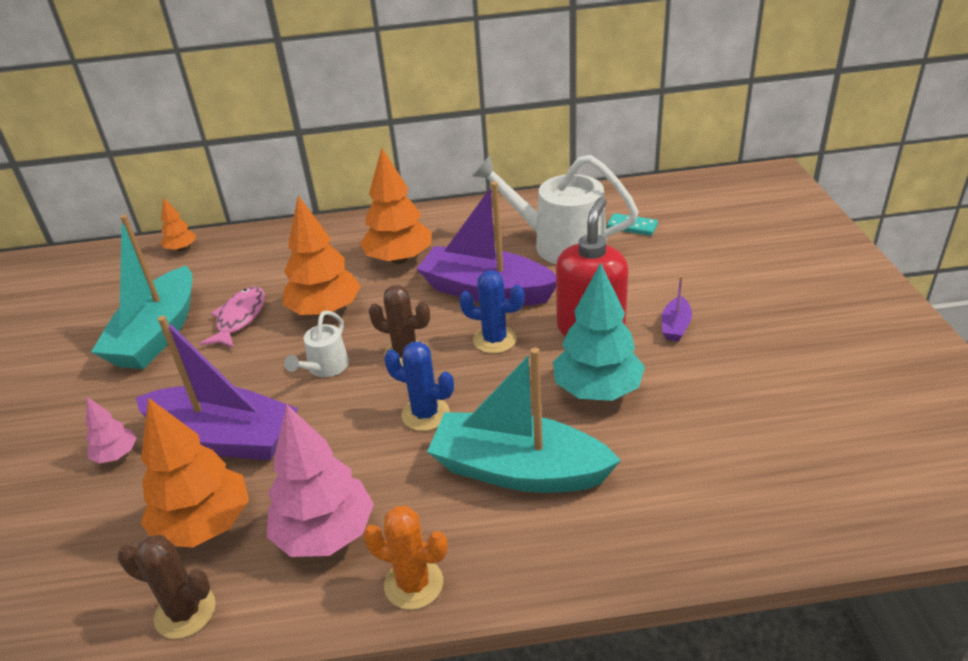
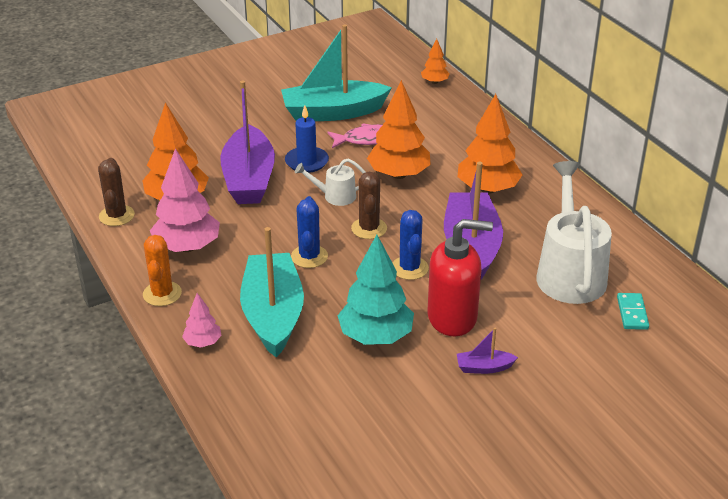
camera: 65 degrees right, 0 degrees up
(116, 455) = (217, 144): pink tree -> pink tree (203, 342)
(236, 377) = (306, 162): none -> blue candle

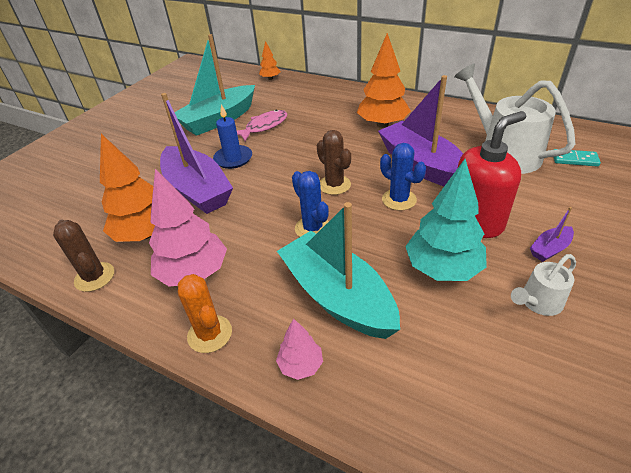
camera: 30 degrees left, 5 degrees up
(334, 196) = (282, 173): white watering can -> white watering can (538, 302)
(398, 174) = (312, 140): orange tree -> none
(632, 313) = (575, 159): turquoise domino -> turquoise domino turned 45 degrees counterclockwise

